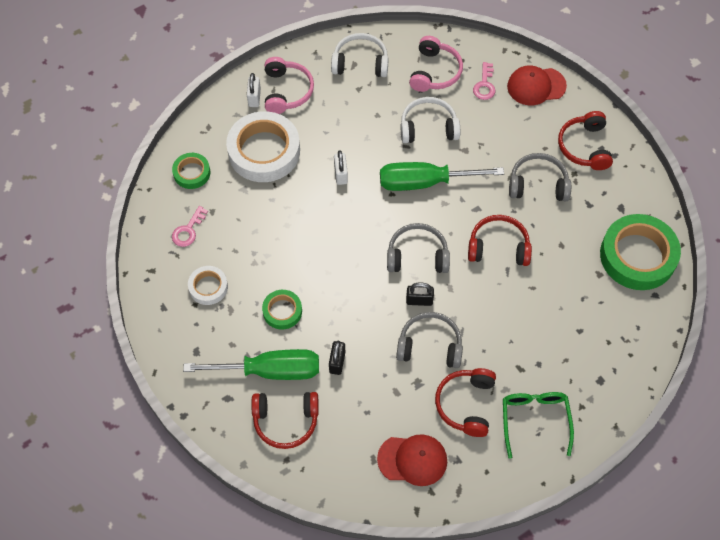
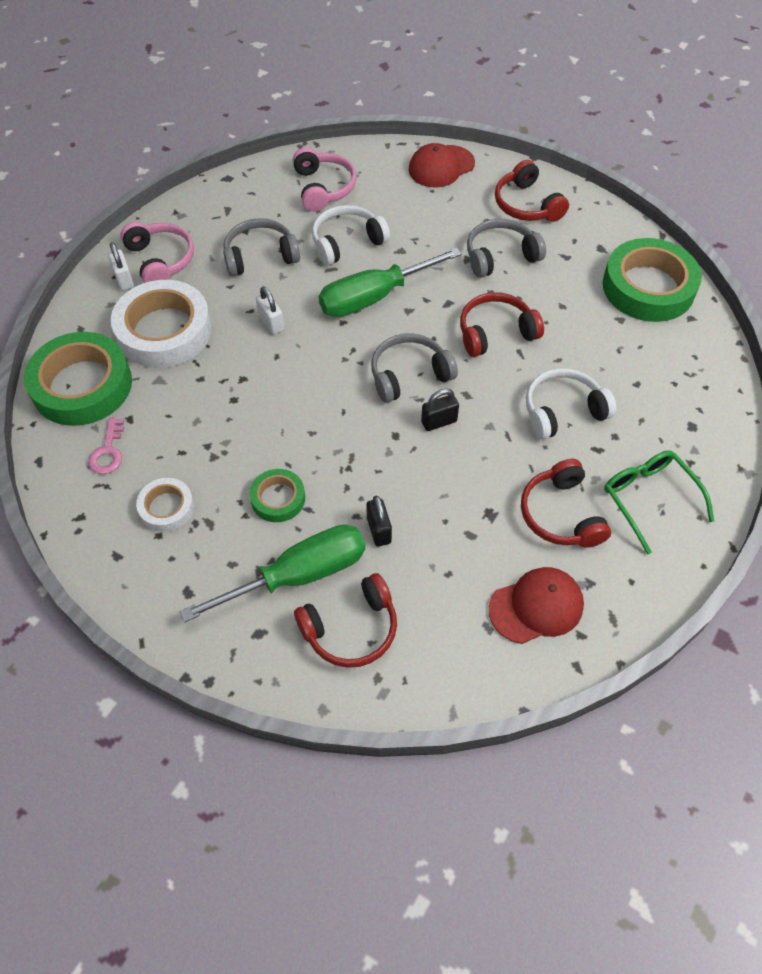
camera: 25 degrees left, 5 degrees down
(192, 173) = (82, 385): green tape -> green tape, size x1.97
(360, 63) = (234, 205): white headphones -> white headphones (563, 411)
(430, 346) = (480, 466): grey headphones -> grey headphones (260, 256)
(484, 85) = (385, 183): pink key -> none

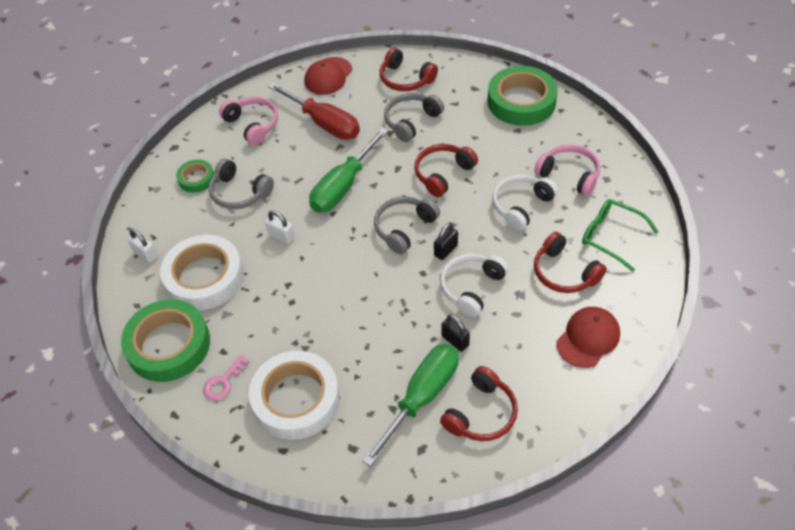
camera: 25 degrees left, 5 degrees down
(108, 451) = (223, 382): pink key -> pink key turned 60 degrees clockwise
(161, 260) = (165, 228): pink headphones -> pink headphones (569, 175)
(166, 508) = (296, 399): white tape -> white tape, size x1.97
(260, 256) = (239, 193): grey headphones -> grey headphones turned 105 degrees counterclockwise
(278, 498) = (371, 354): green tape -> green tape (196, 179)
(347, 242) = (297, 156): white headphones -> white headphones (471, 288)
(401, 218) = (324, 123): none -> red screwdriver

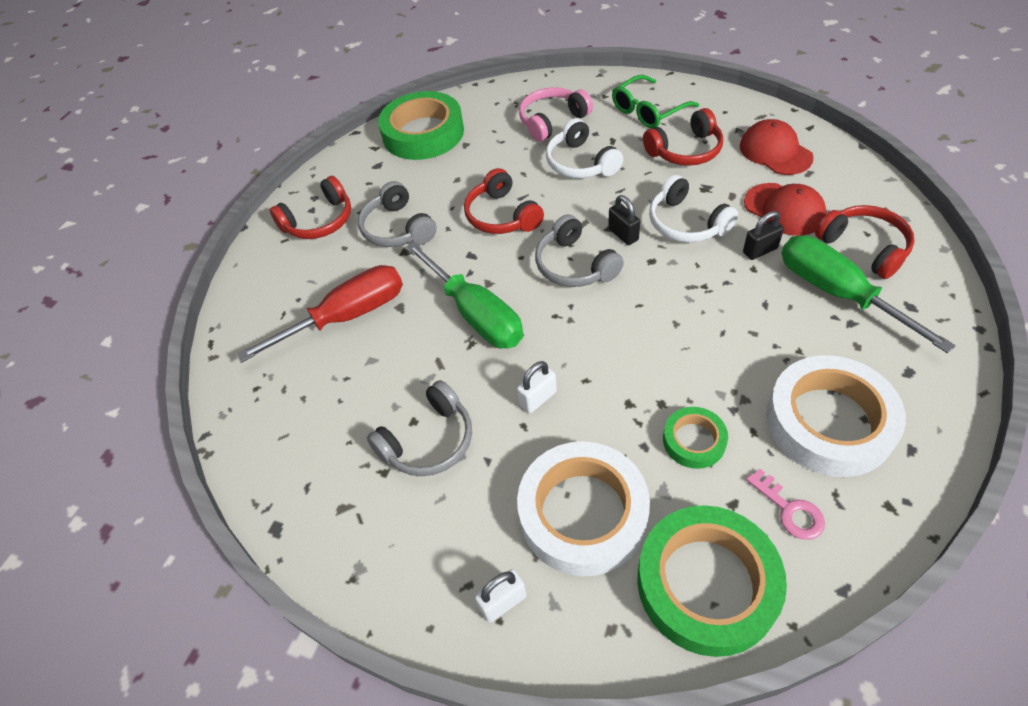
camera: 70 degrees left, 0 degrees up
(196, 179) = (368, 500): green tape -> green tape (694, 441)
(253, 125) = (295, 405): pink headphones -> none
(328, 76) = (256, 298): red cap -> red cap (784, 209)

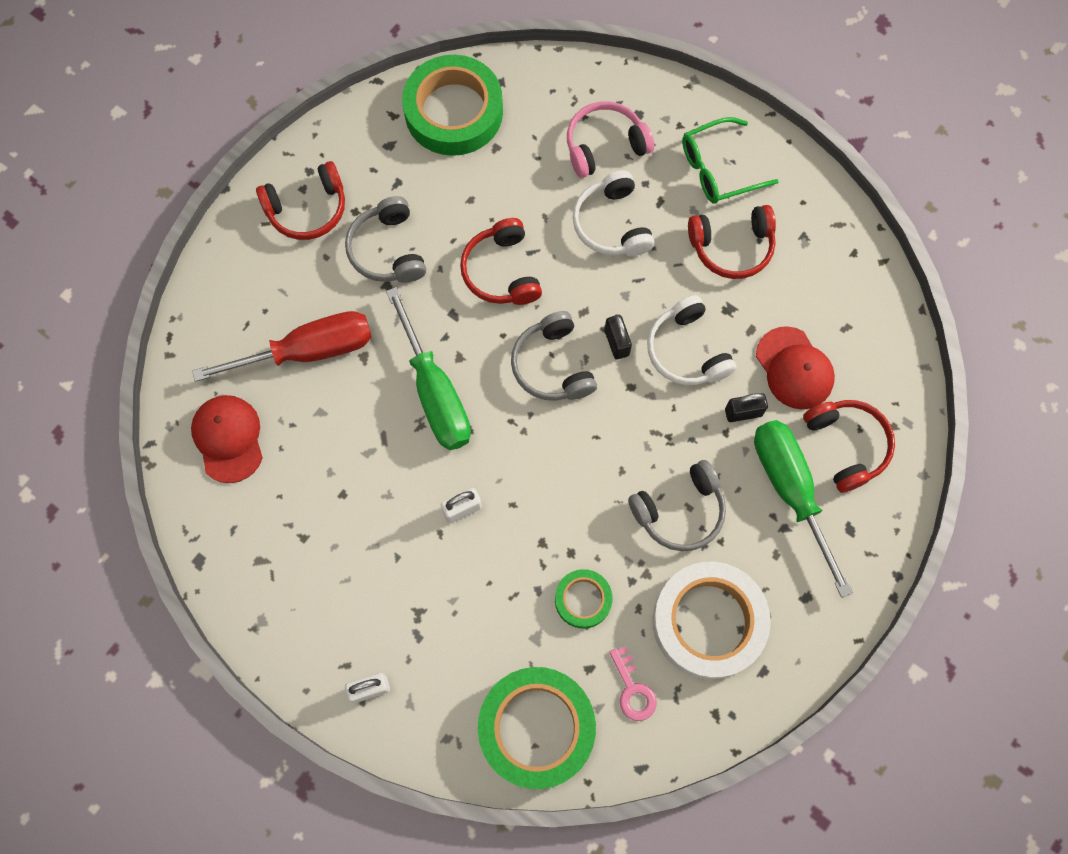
camera: 10 degrees right, 20 degrees up
(428, 441) = (351, 520): grey headphones -> grey headphones (680, 511)
(583, 513) = (461, 634): white tape -> none
(775, 152) = (826, 284): red cap -> red cap (228, 439)

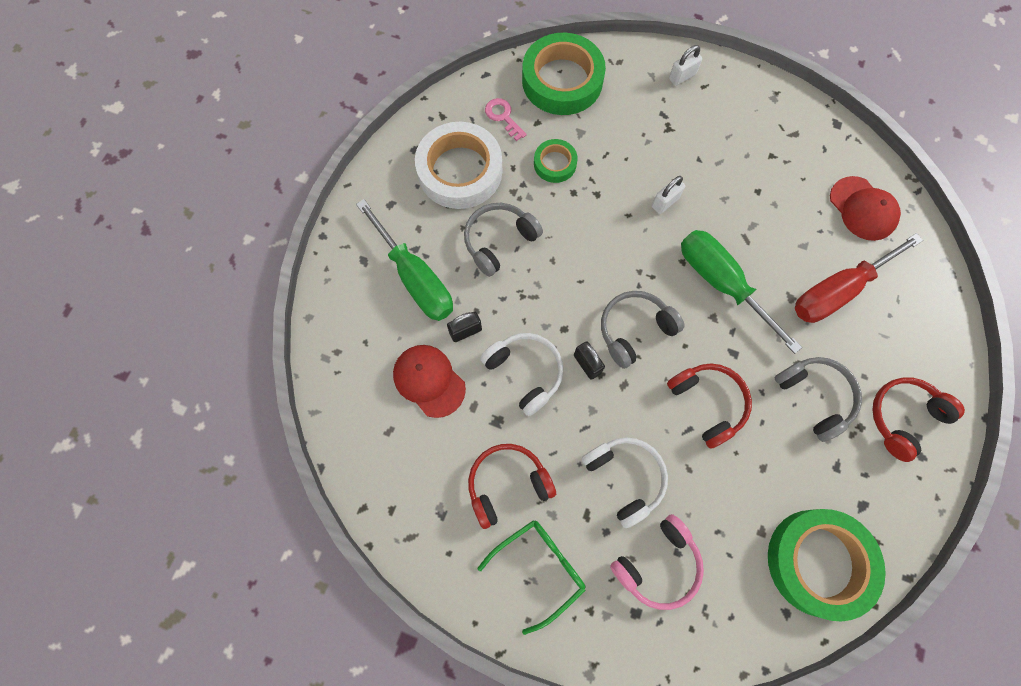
camera: 165 degrees right, 0 degrees up
(552, 365) = (634, 330): grey headphones -> grey headphones turned 90 degrees counterclockwise
(846, 445) = (374, 325): red headphones -> none

